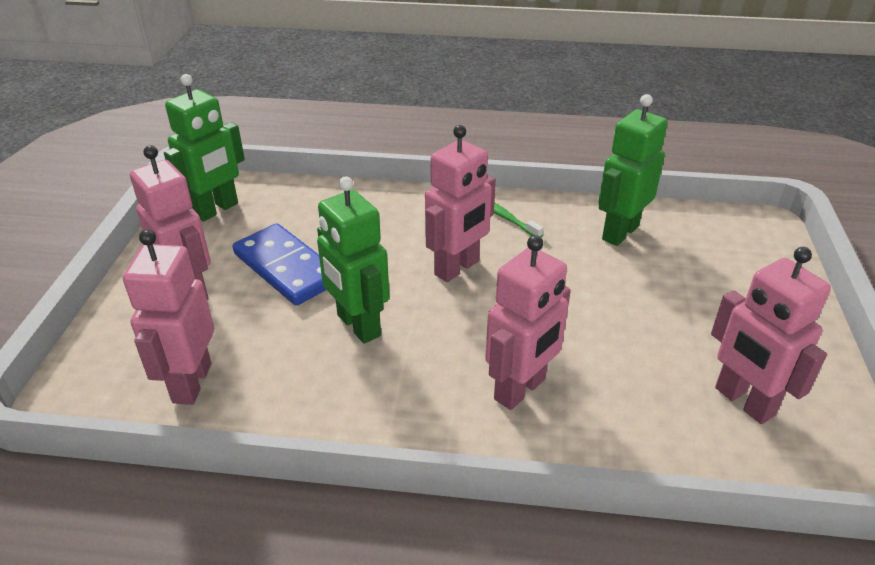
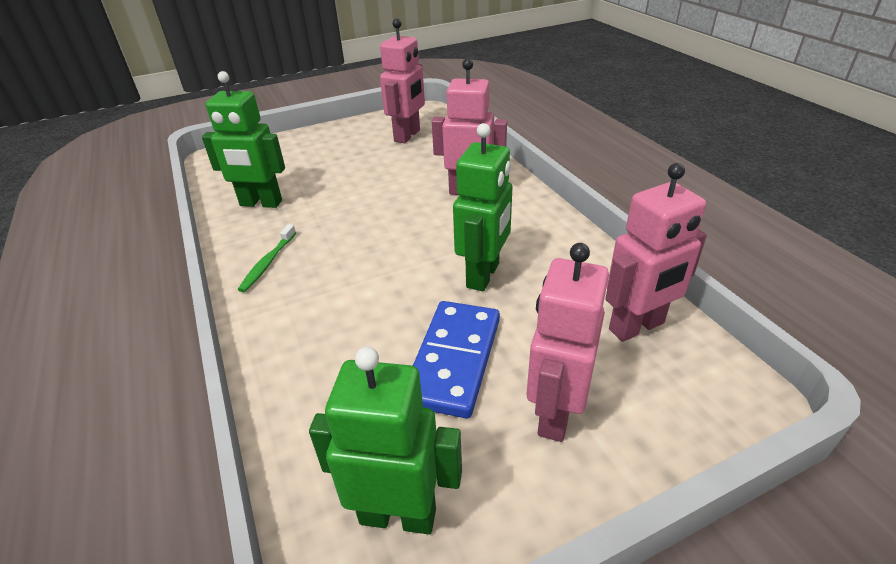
camera: 120 degrees left, 0 degrees up
(457, 268) = (367, 258): pink robot -> none

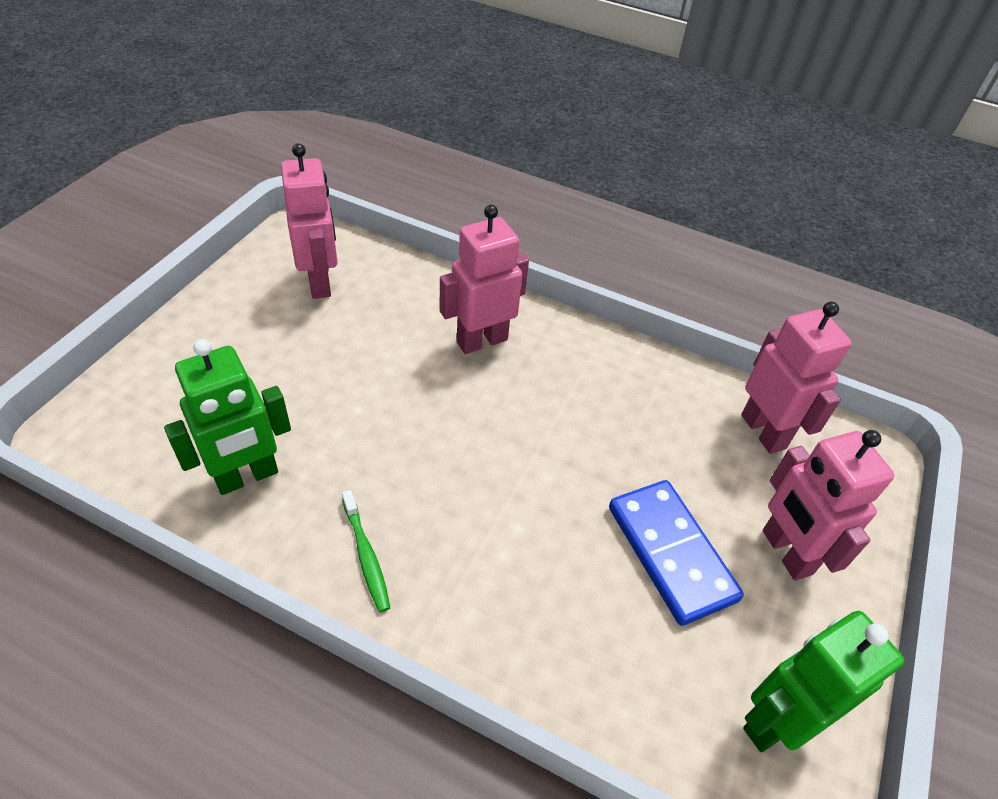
camera: 45 degrees left, 10 degrees up
(483, 275) = (602, 444): green robot -> none
(637, 327) = (763, 431): pink robot -> pink robot turned 45 degrees counterclockwise

